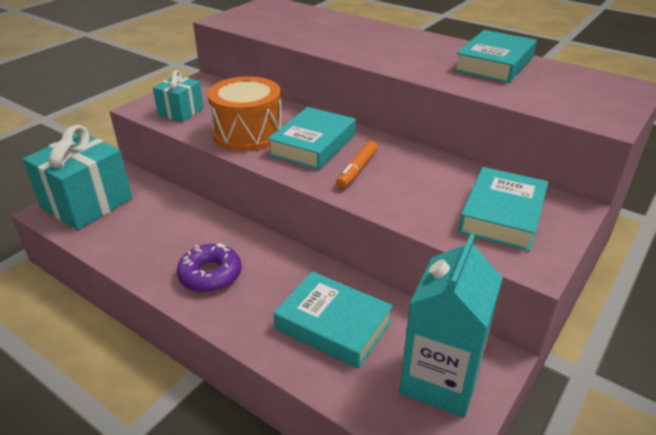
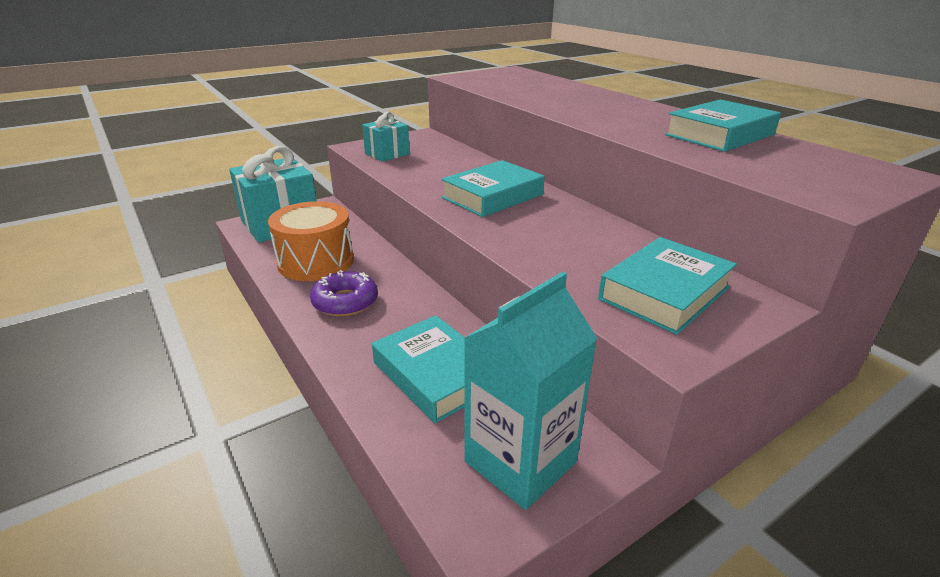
camera: 20 degrees right, 5 degrees down
(248, 133) = (435, 178): orange drum -> orange drum (316, 261)
(357, 170) = (523, 224): orange marker -> none

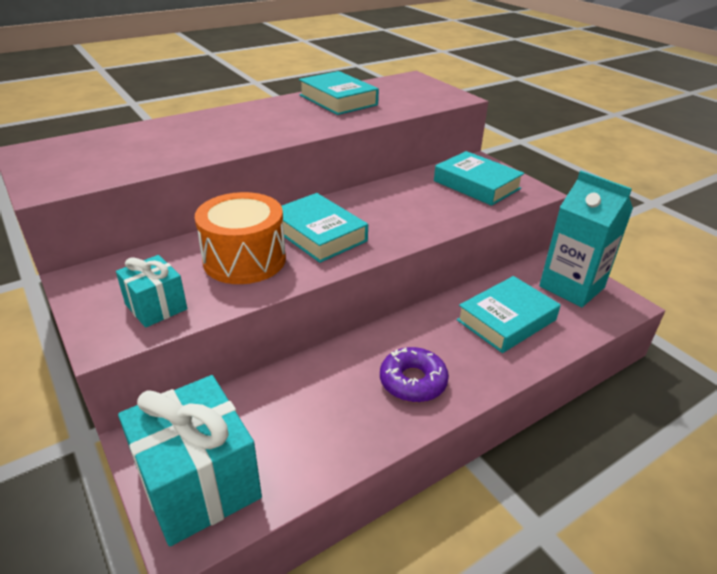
camera: 90 degrees left, 5 degrees up
(316, 261) = (325, 419): orange drum -> orange drum (244, 259)

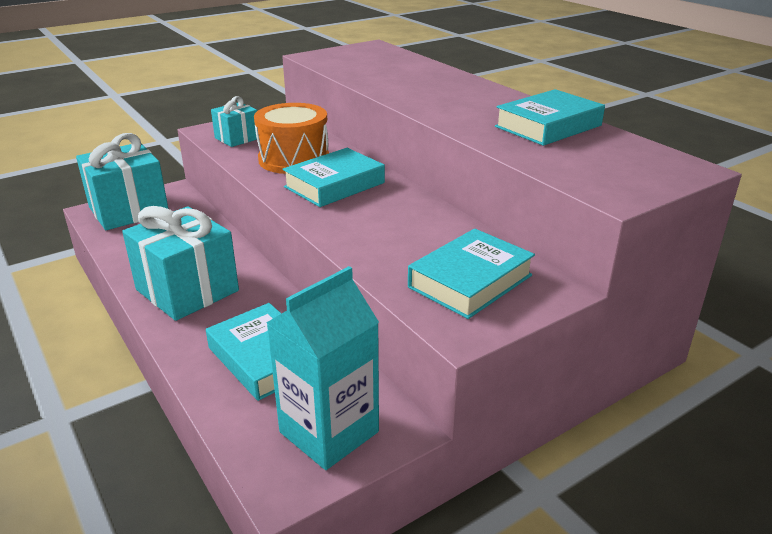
camera: 90 degrees right, 5 degrees down
(413, 381) = (187, 290): purple donut -> turquoise gift

